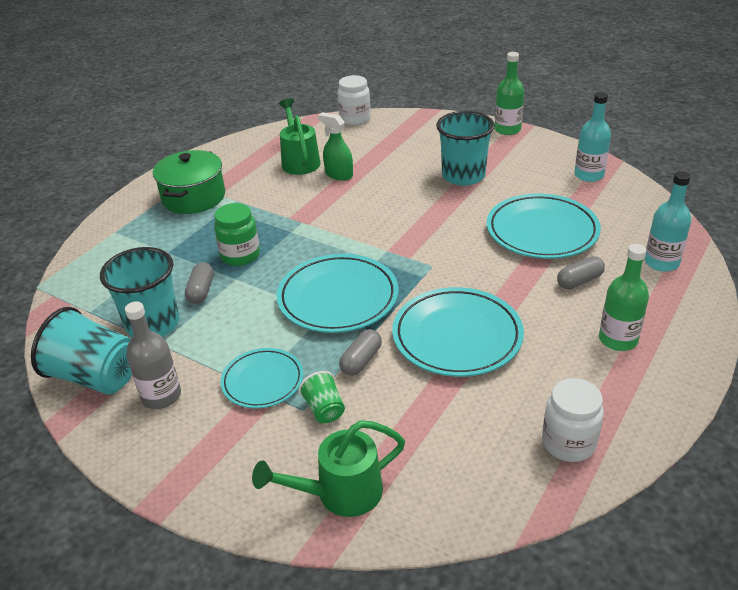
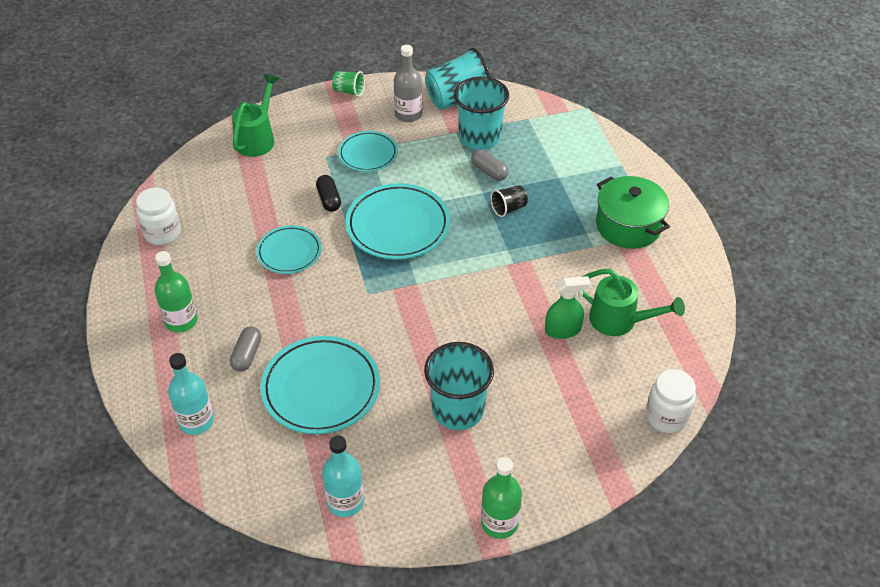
camera: 130 degrees right, 10 degrees up
(240, 255) = (508, 208): green jar -> black cup
(324, 409) = (314, 164): green cup -> green cup (349, 91)
(361, 360) = (329, 199): grey capsule -> black capsule
(457, 336) = (289, 252): turquoise plate -> turquoise plate, size x0.61

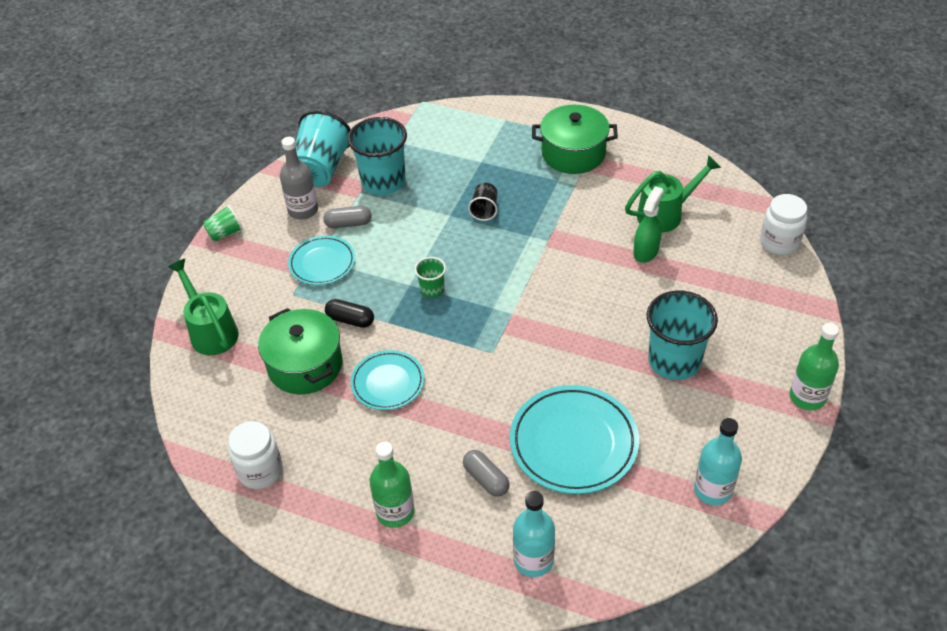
camera: 50 degrees left, 0 degrees up
(268, 201) = (305, 365): none -> green pot
(398, 225) = (432, 289): turquoise plate -> green cup
(489, 171) = (429, 198): grey capsule -> grey capsule (348, 224)

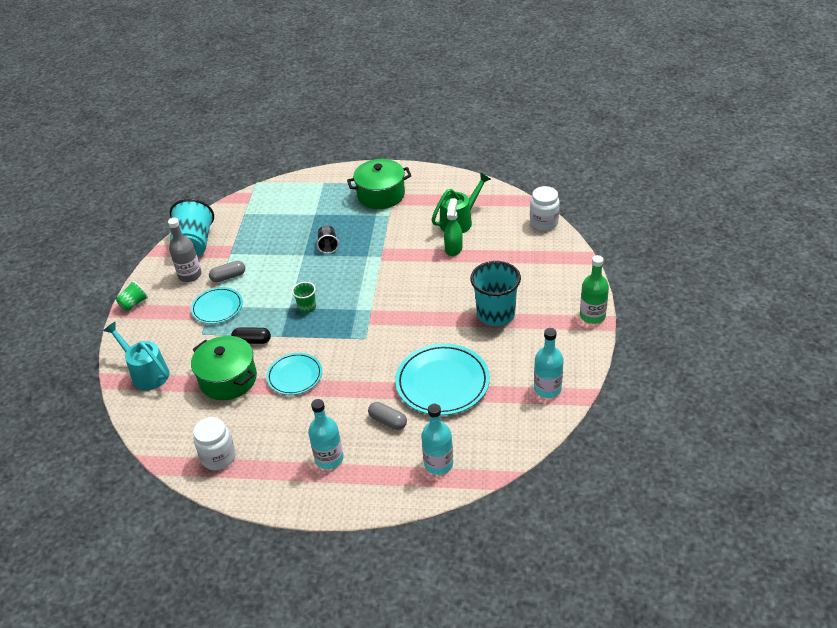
camera: 15 degrees left, 5 degrees down
(211, 331) = (146, 373): green watering can -> turquoise watering can
(383, 181) = (245, 242): turquoise cup -> none
(395, 511) = (329, 458): green bottle -> turquoise bottle

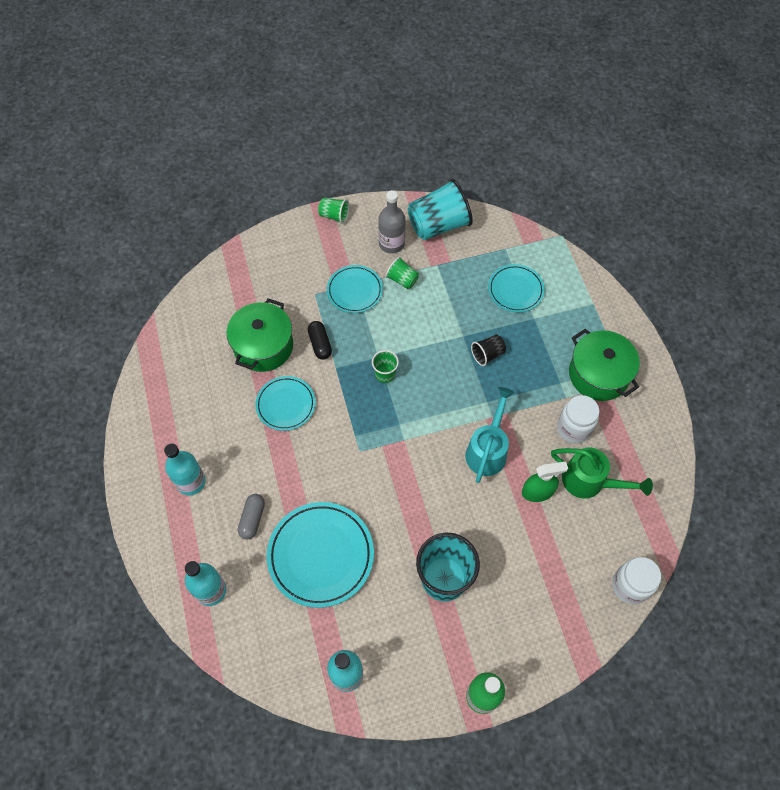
camera: 65 degrees right, 20 degrees up
(146, 373) = (250, 272): turquoise watering can -> turquoise watering can (488, 450)
(218, 457) = (167, 383): white jar -> white jar (573, 428)
(228, 277) = (402, 279): grey capsule -> green cup
(284, 217) = (515, 290): none -> turquoise plate

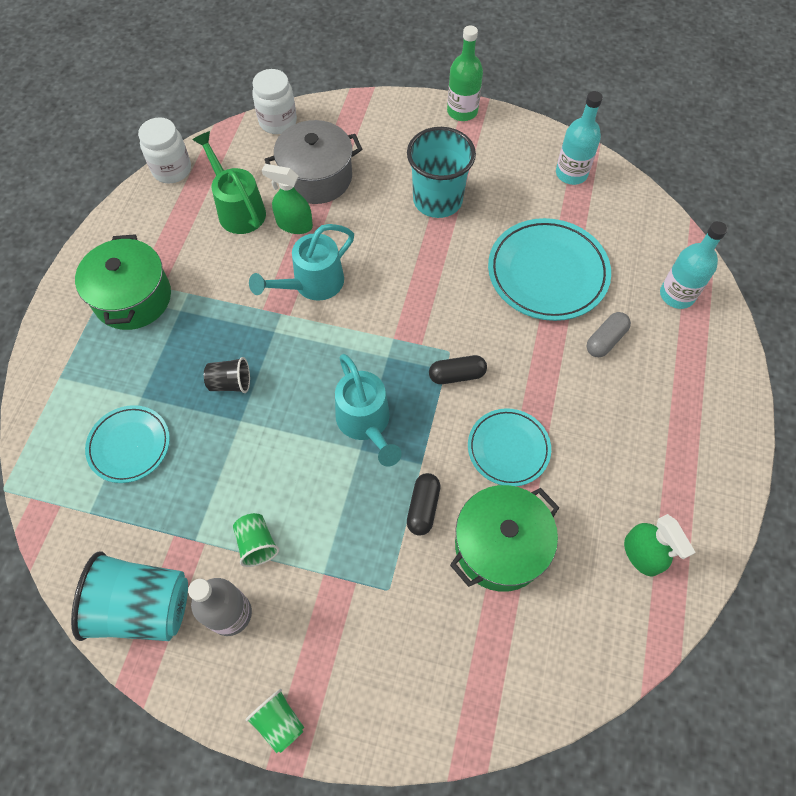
camera: 150 degrees left, 0 degrees up
(176, 383) = (641, 554): none -> green spray bottle
(191, 482) = (663, 414): turquoise bottle -> none
(345, 436) = (457, 375): none -> black capsule
(355, 291) = (331, 563): turquoise plate -> none
(385, 374) = (366, 423): green cup -> turquoise watering can
(554, 545) = (317, 177): none -> grey pot
(573, 428) = (208, 260): white jar -> white jar (172, 170)

